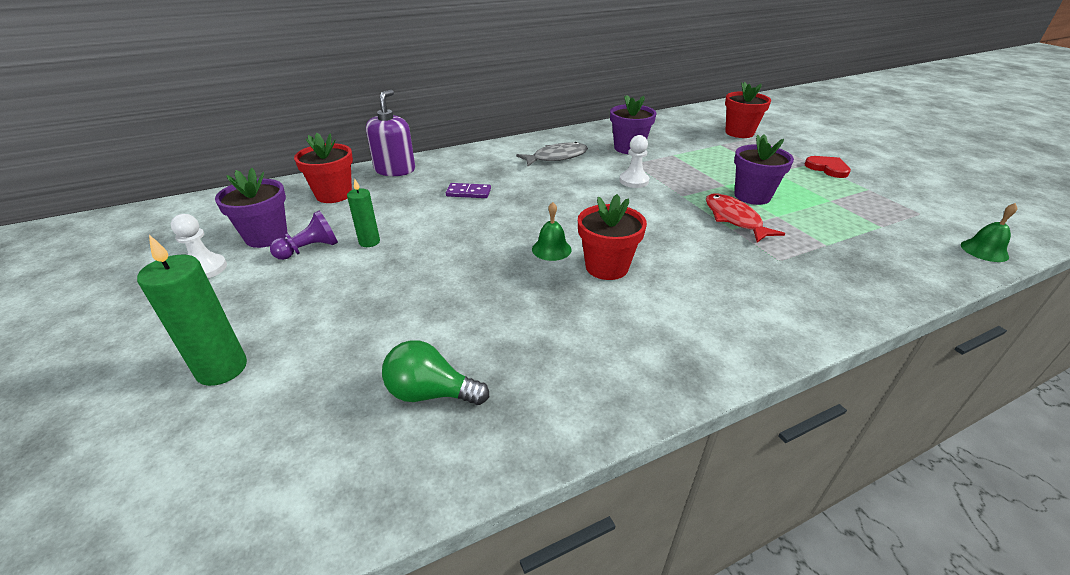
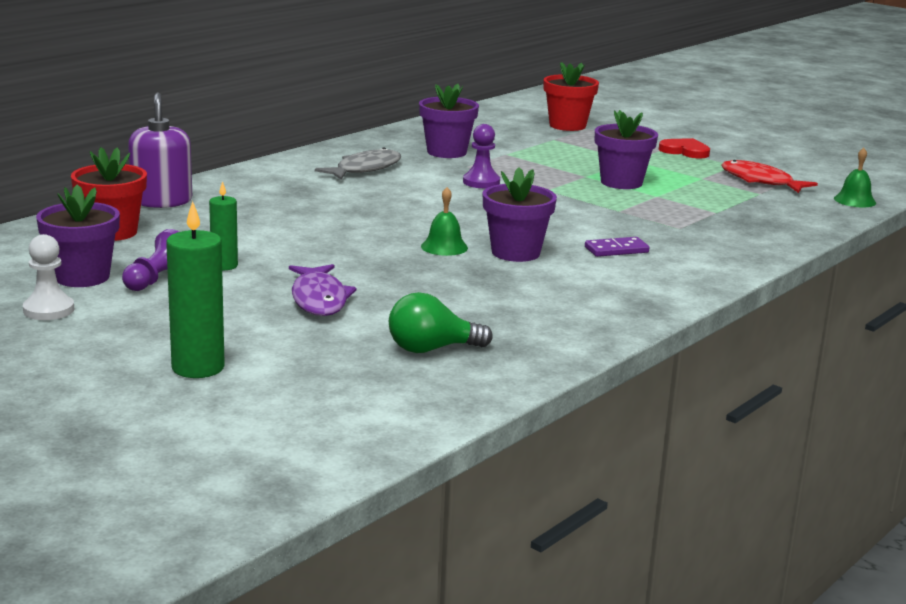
camera: 25 degrees left, 15 degrees down
(399, 296) = (319, 299): none -> purple fish
(468, 193) = (291, 212): purple domino -> purple domino (616, 250)
(607, 267) = (515, 253): red flower pot -> purple flower pot
(634, 181) = (481, 182): white pawn -> purple pawn
(734, 219) = (616, 203): red fish -> red fish (760, 181)

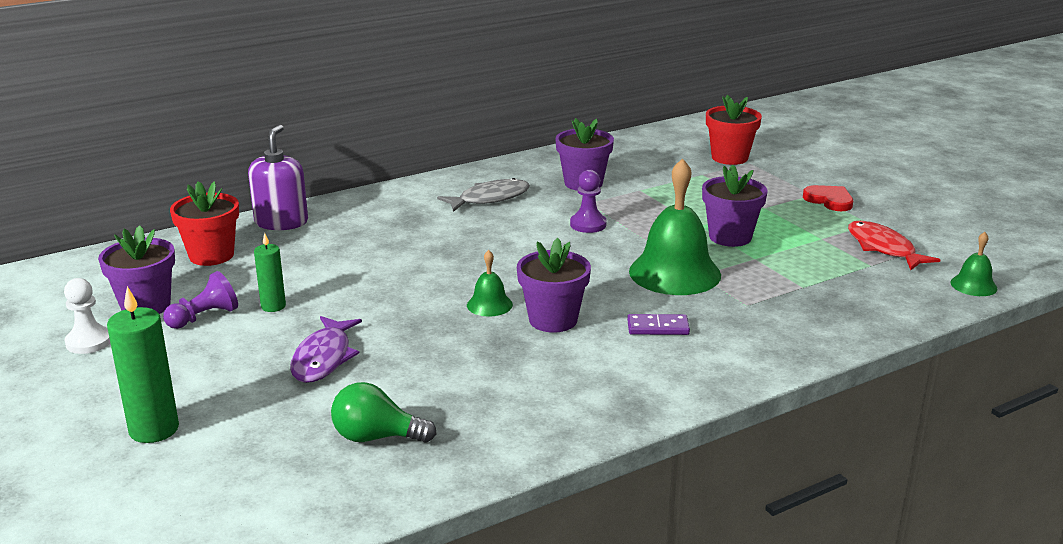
camera: 20 degrees right, 5 degrees up
(595, 211) = (674, 273): none -> green bell

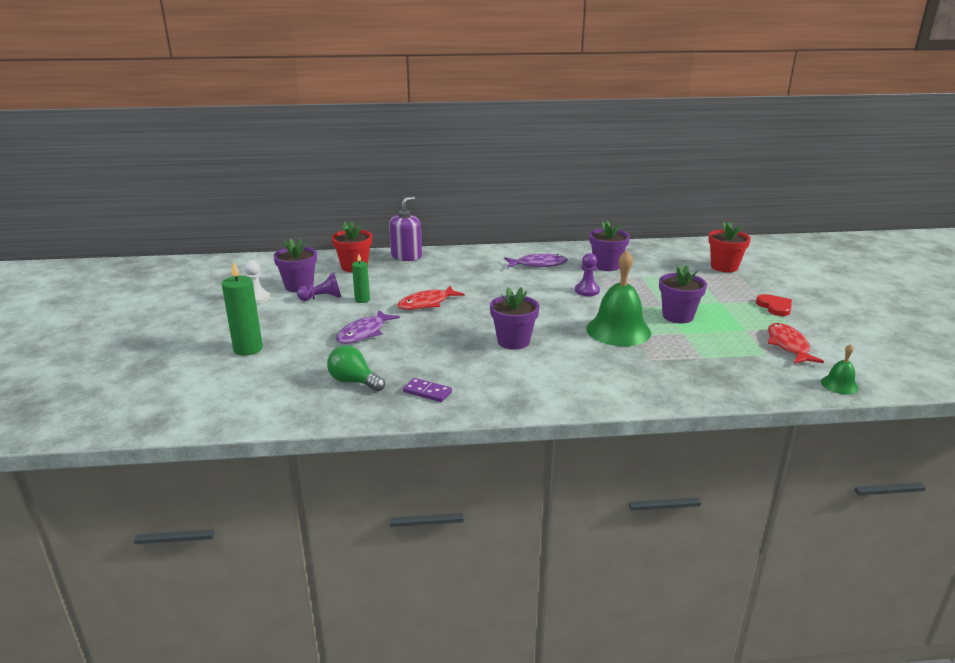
camera: 25 degrees right, 0 degrees up
(379, 290) = (427, 303): none -> red fish
(489, 305) = (483, 324): green bell -> none
(490, 198) = (538, 264): grey fish -> purple fish
(658, 327) = (576, 360): purple domino -> purple domino (427, 392)

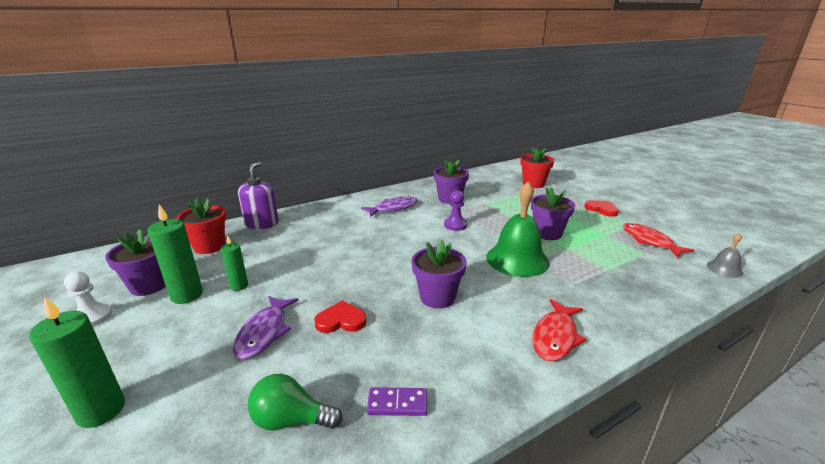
camera: 25 degrees left, 0 degrees up
(322, 298) = (187, 295): purple pawn -> green candle
(423, 338) = (341, 320): none -> red heart
(427, 303) = (316, 273): red fish -> red fish (555, 337)
(839, 385) = (724, 269): green bell -> grey bell

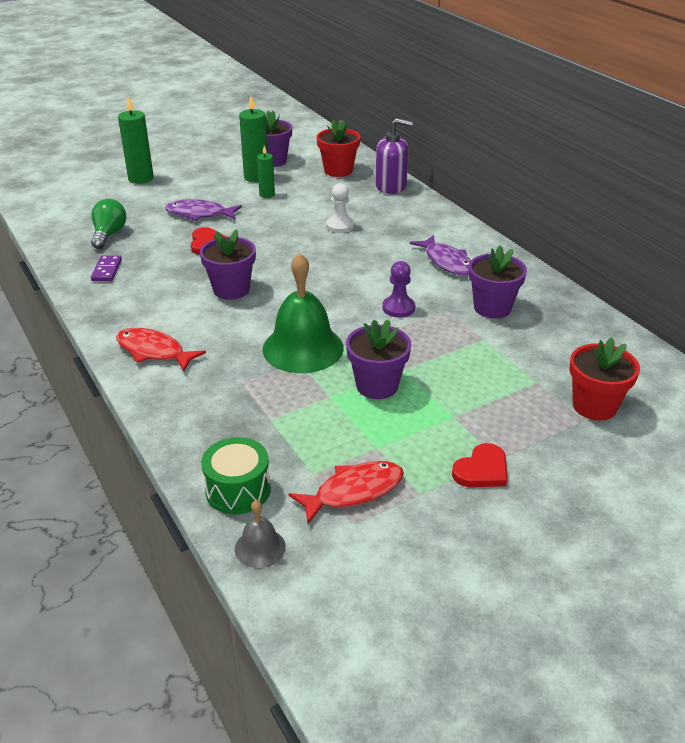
camera: 90 degrees right, 10 degrees up
(92, 317) = (234, 153): white pawn -> white pawn (340, 226)
(687, 279) = (238, 490): none -> green drum

